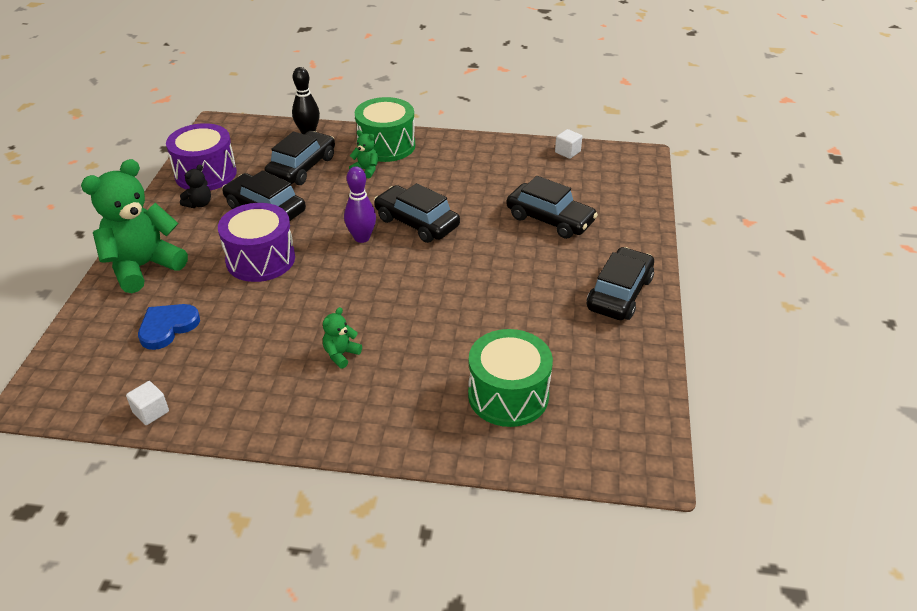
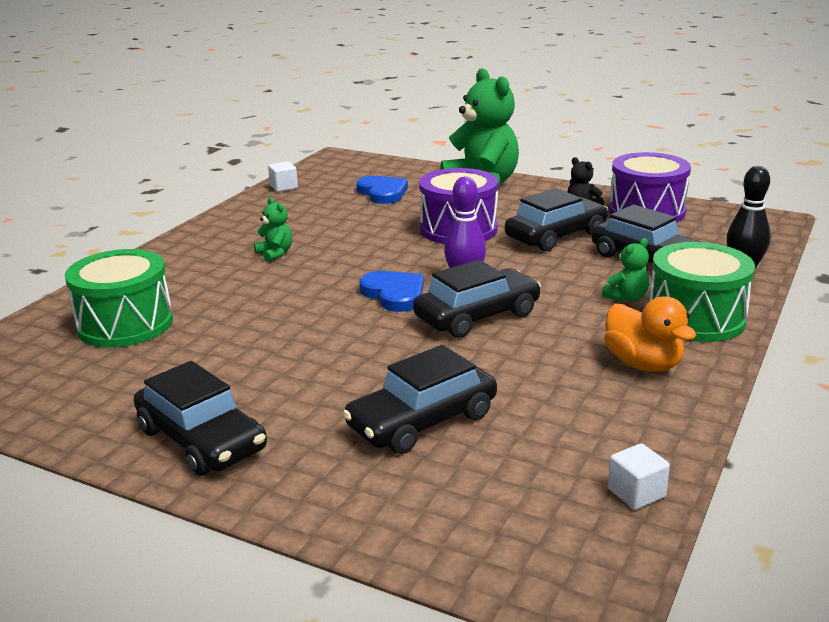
camera: 110 degrees right, 15 degrees down
(397, 265) = (394, 294): none -> blue heart
(450, 158) = (643, 364): none -> orange duck

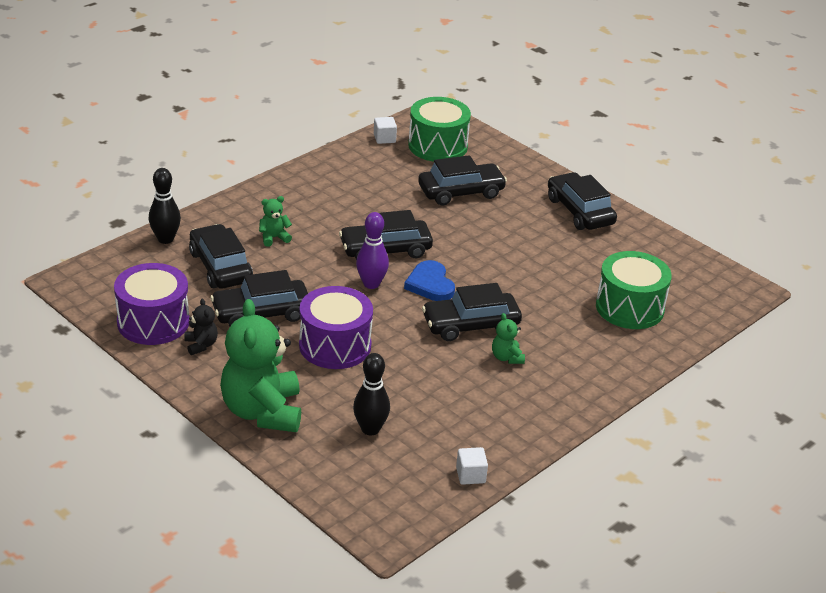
camera: 165 degrees left, 10 degrees up
(326, 270) = (470, 325): none -> black car
(382, 193) = (370, 429): blue heart -> black bowling pin
(643, 364) = (316, 191): orange duck -> none
(696, 318) = (250, 211): green drum -> green drum (438, 146)

